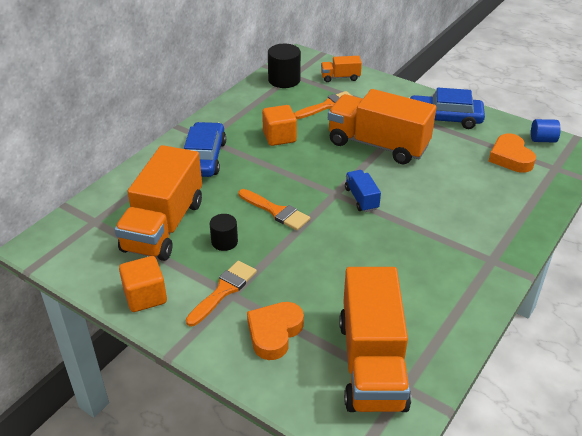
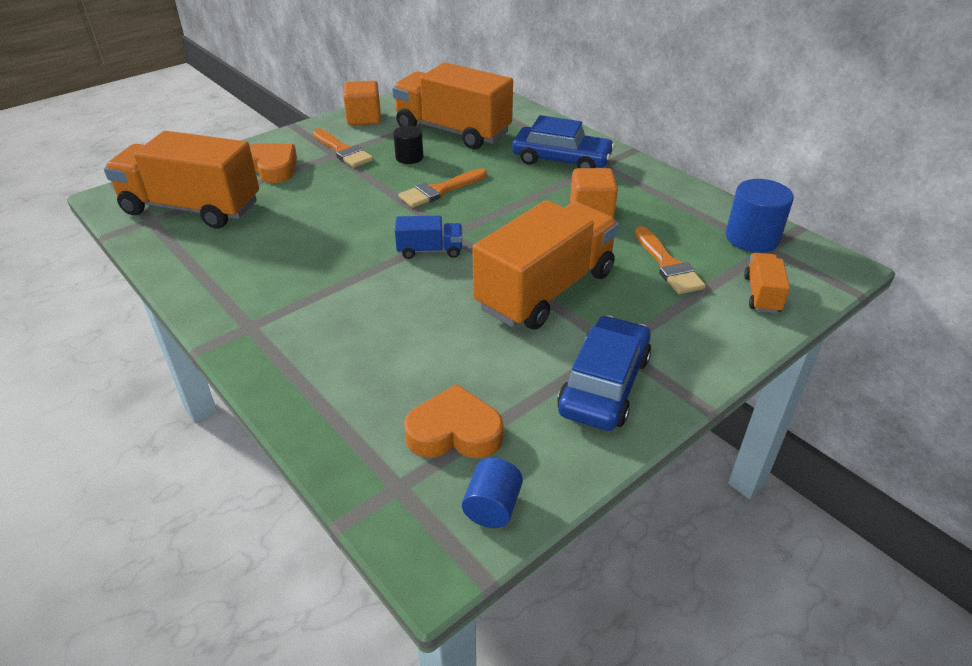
camera: 105 degrees right, 0 degrees up
(284, 80) = (752, 238): black cylinder -> blue cylinder

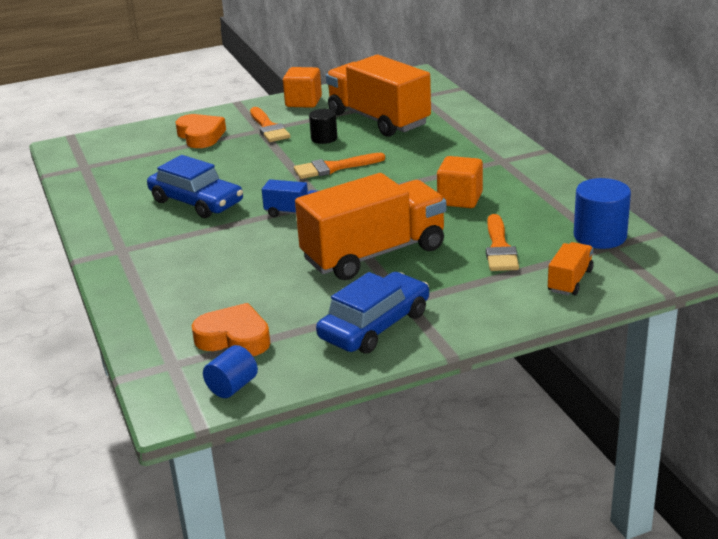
camera: 20 degrees right, 10 degrees down
(191, 208) = (120, 161): orange truck -> none
(561, 160) = (464, 153): blue car -> blue car (196, 202)

